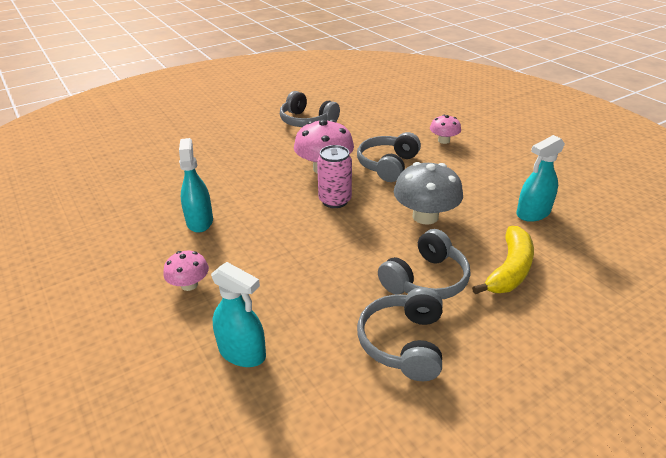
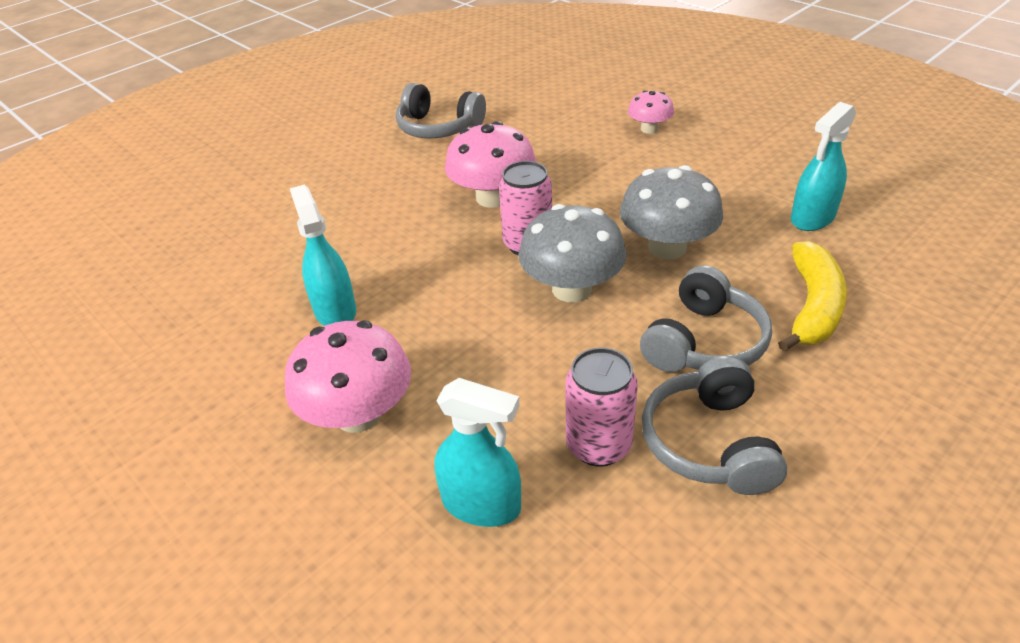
camera: 10 degrees left, 5 degrees up
(189, 284) = (358, 414): pink mushroom -> pink mushroom, size x1.77
(330, 331) = (598, 445): none -> pink can
(352, 232) = (572, 289): none -> grey mushroom
(388, 165) = (584, 178): grey headphones -> none

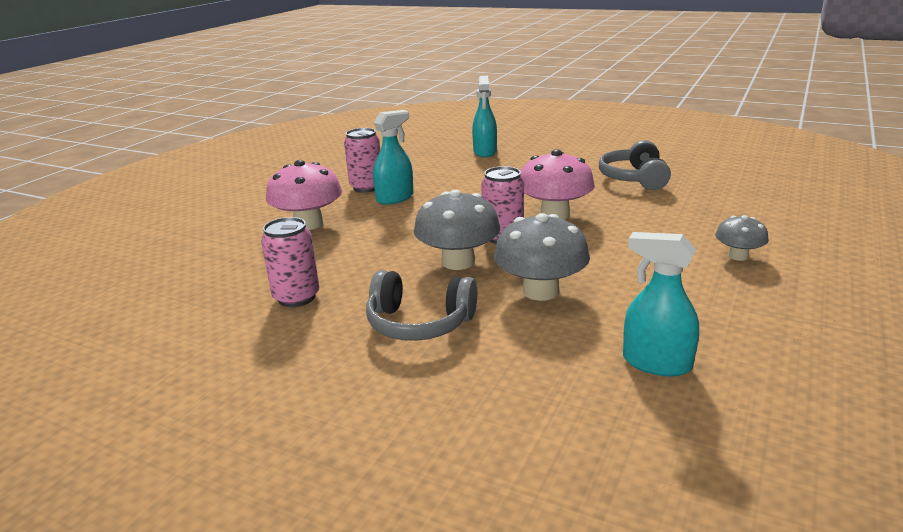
camera: 70 degrees right, 15 degrees down
(265, 334) = (366, 187): none -> pink can
(481, 504) = (243, 270): turquoise spray bottle -> turquoise spray bottle (485, 152)
(649, 129) = (738, 256): pink mushroom -> grey mushroom
(710, 443) = (306, 338): grey headphones -> none
(812, 307) = (496, 373): yellow banana -> none

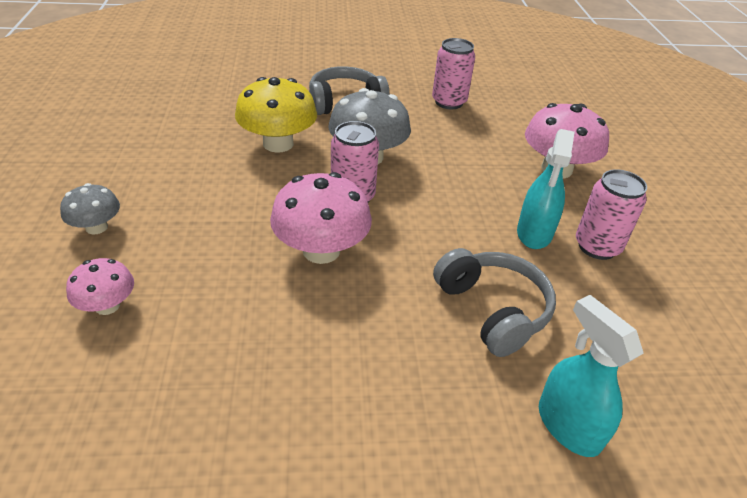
camera: 145 degrees right, 15 degrees up
(540, 291) = (278, 144): grey mushroom -> yellow mushroom
(634, 178) = (242, 392): grey headphones -> grey headphones (493, 310)
(656, 363) = (177, 109): turquoise spray bottle -> none
(717, 215) = (107, 305): none -> pink mushroom

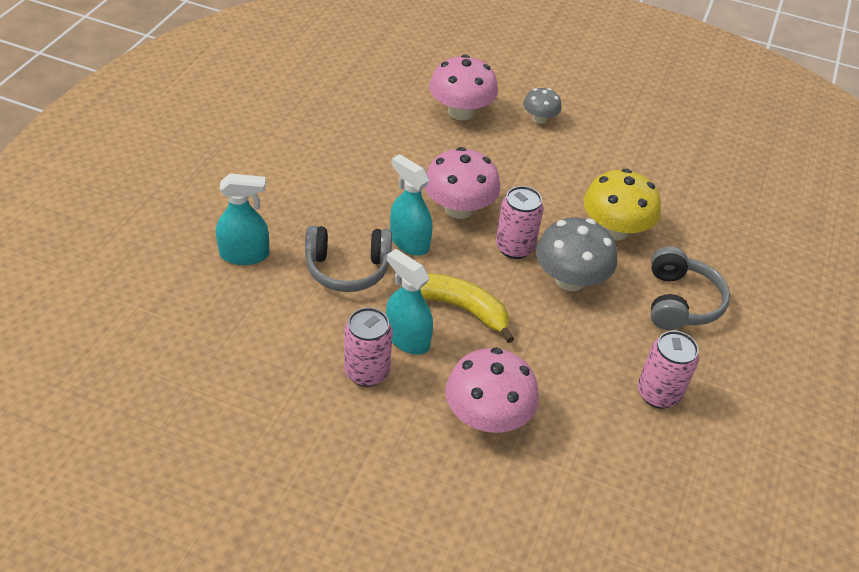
camera: 115 degrees right, 5 degrees up
(107, 305) = (461, 112): pink mushroom -> pink mushroom, size x1.77
(408, 273) = (409, 242): none -> turquoise spray bottle
(465, 211) = (460, 308): none -> yellow banana

